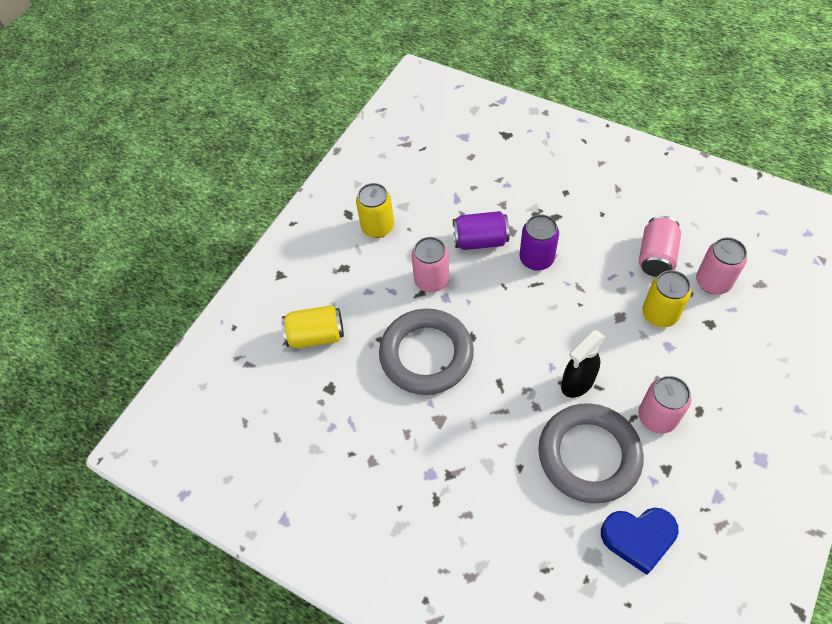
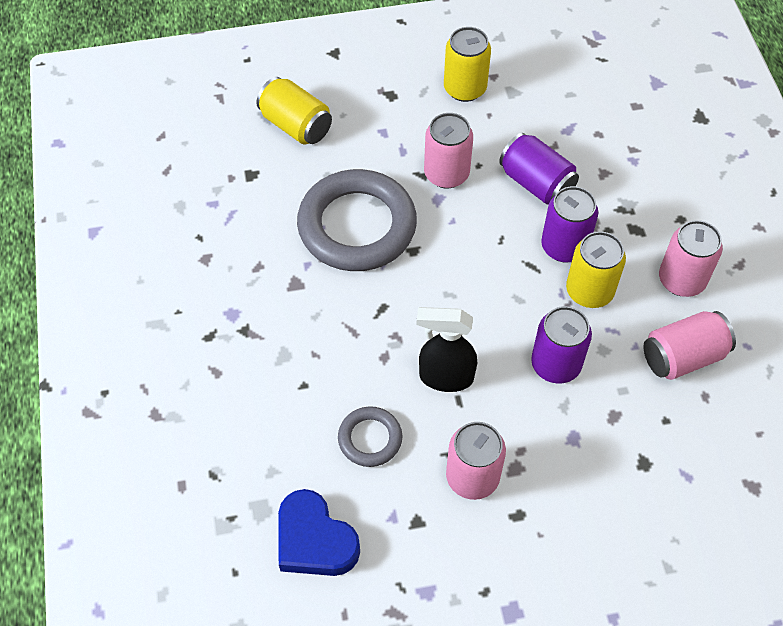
camera: 45 degrees right, 0 degrees up
(589, 455) = (370, 439): grey ring -> grey ring, size x0.48
(613, 320) = (555, 364): none -> purple can
(659, 314) = (607, 405): yellow can -> yellow can (589, 291)
(713, 282) = (705, 434): pink can -> pink can (681, 280)

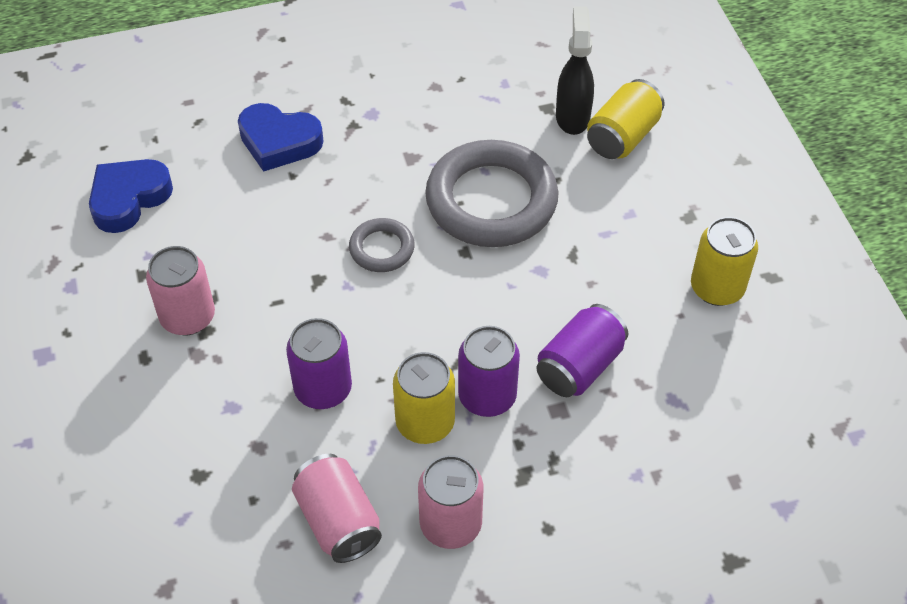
camera: 85 degrees right, 5 degrees down
(256, 396) = (279, 142): none -> blue heart
(370, 439) = (232, 231): grey ring -> grey ring (382, 248)
(445, 377) = (304, 288): black spray bottle -> black spray bottle (572, 116)
(446, 174) = (578, 276): pink can -> none

